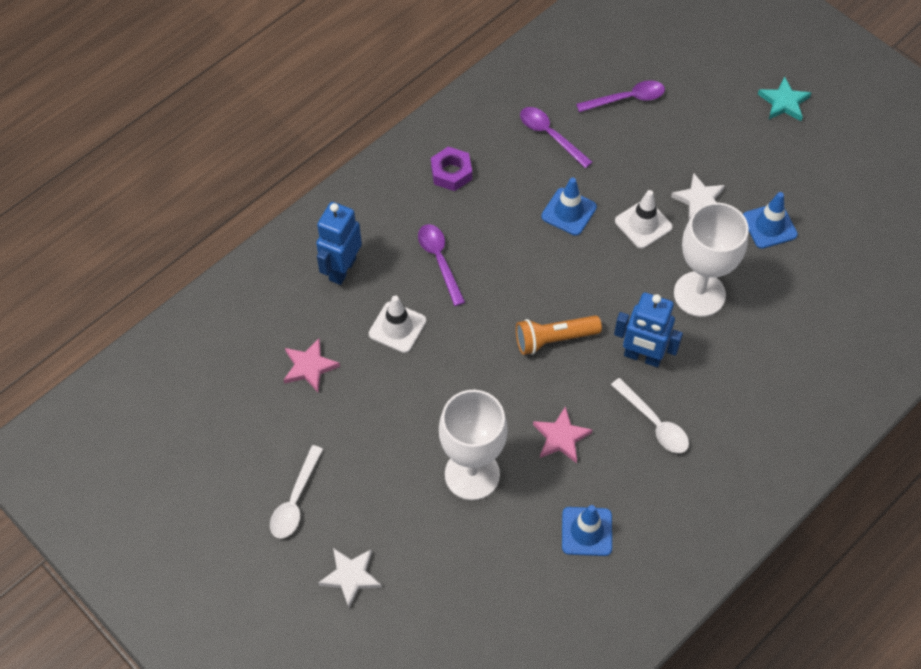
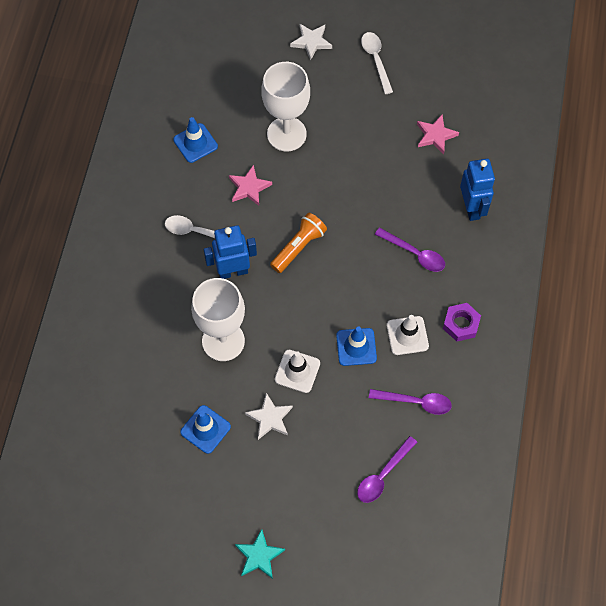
camera: 145 degrees right, 5 degrees up
(397, 327) = (404, 192): white traffic cone -> white traffic cone (407, 335)

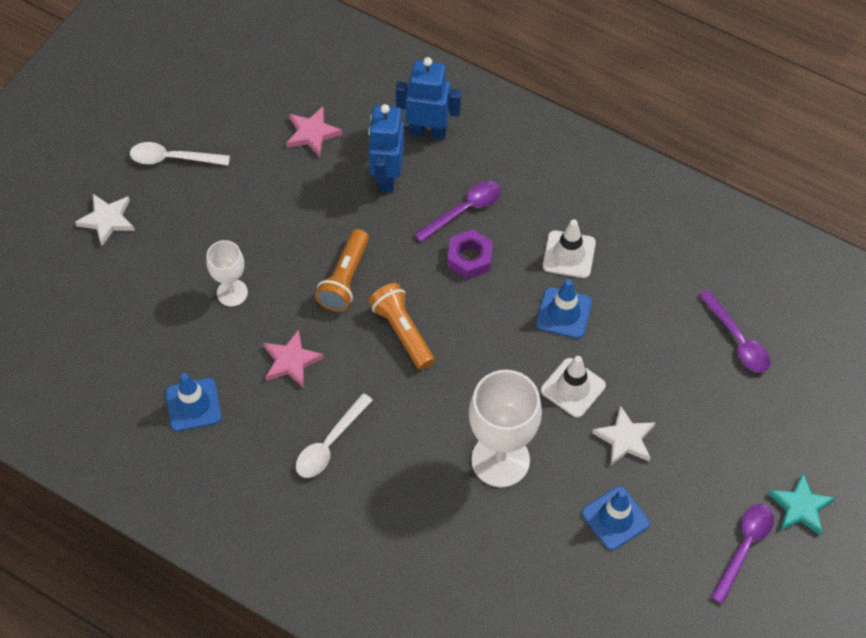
camera: 70 degrees left, 5 degrees down
(233, 271) = (405, 418): blue robot -> blue robot (387, 177)
(286, 134) = (232, 293): white goblet -> white goblet, size x0.56
(325, 197) = (345, 279): none -> orange flashlight
(415, 402) = (657, 275): purple spoon -> purple spoon (744, 547)
(461, 324) = (575, 195): purple nut -> purple nut (470, 258)

